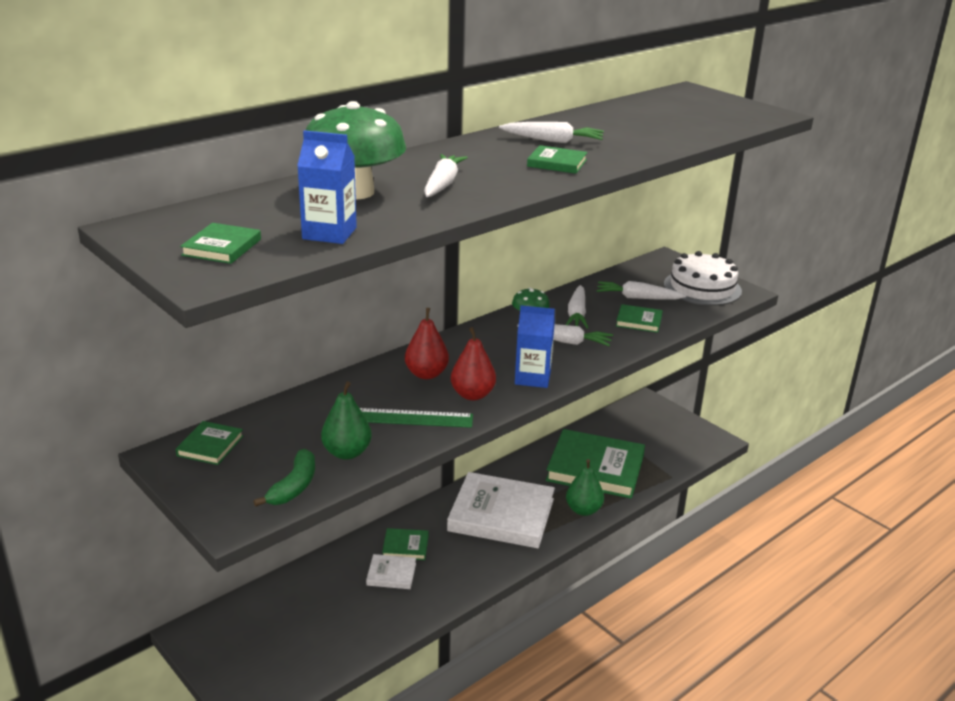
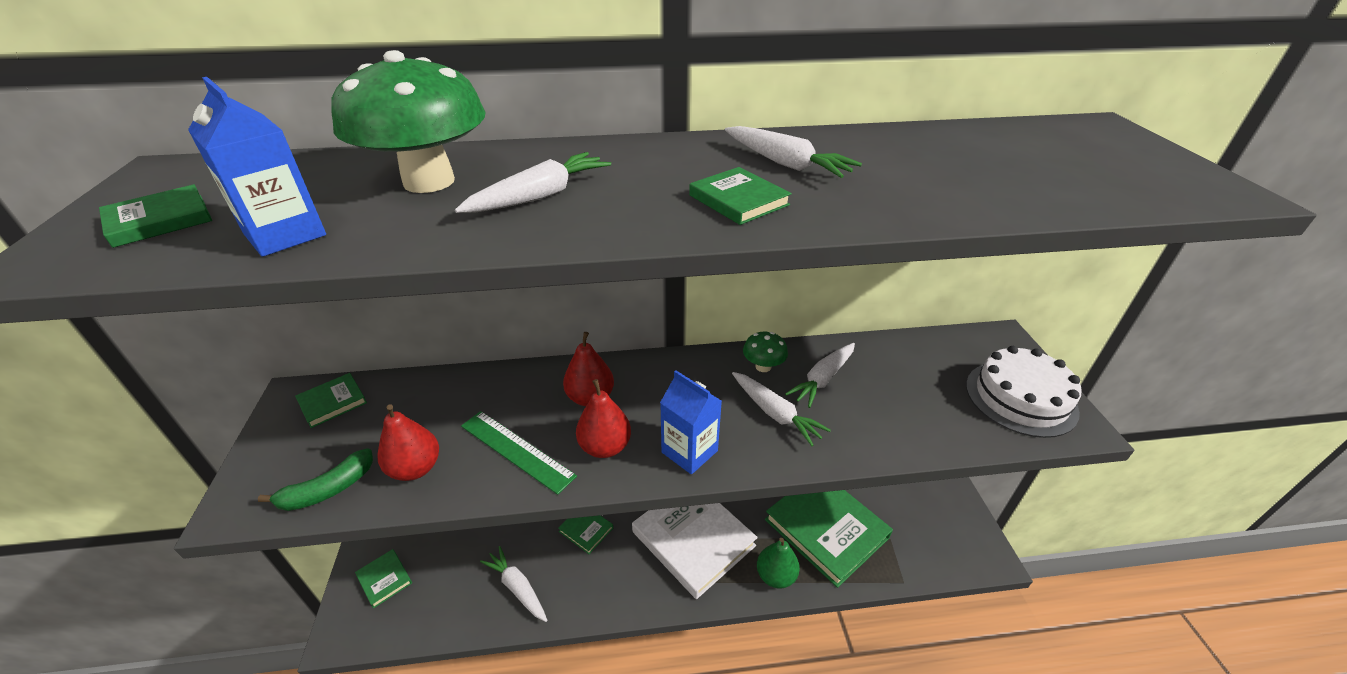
camera: 35 degrees right, 10 degrees up
(347, 453) = (415, 468): green pear -> red pear
(391, 574) = (551, 554): white book -> none
(637, 298) = (918, 383): white carrot -> white carrot (517, 587)
(639, 321) = (891, 418): green book -> green book (384, 579)

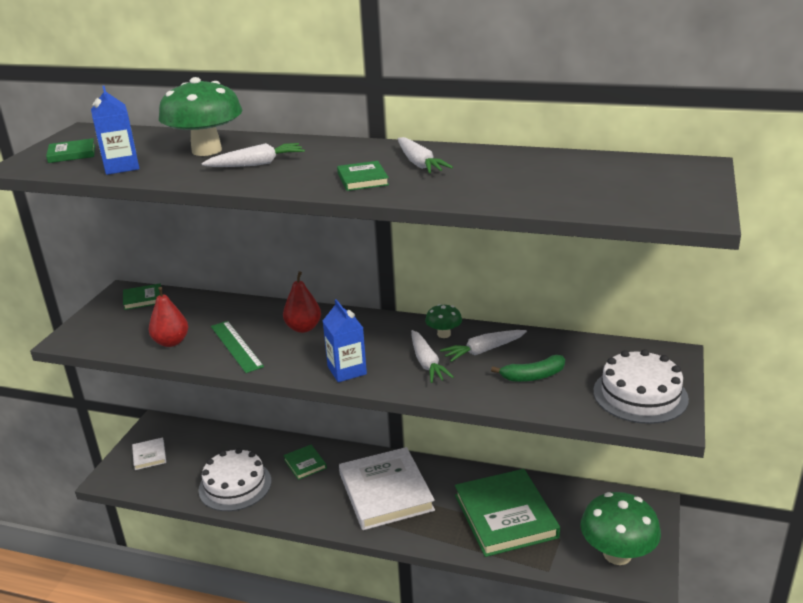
camera: 25 degrees right, 10 degrees down
(328, 489) = (118, 342): green banana -> green banana (533, 376)
(384, 579) = (149, 455): green book -> white book
(517, 587) = (235, 485): white carrot -> white cake
(605, 447) = (293, 356): red pear -> none
(775, 575) = (437, 534): green pear -> none
(948, 538) = (617, 554): none -> green mushroom

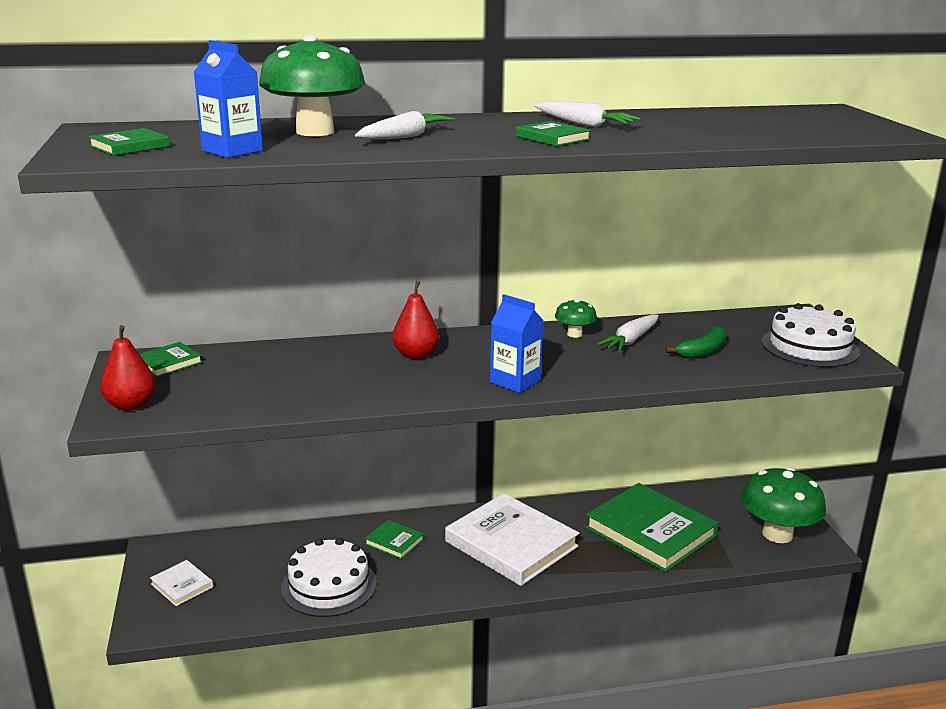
camera: 30 degrees left, 5 degrees down
(171, 342) = (267, 396): red pear -> red pear (131, 405)
(236, 346) = (357, 384): green ruler -> none
(427, 363) = (589, 360): white carrot -> none

